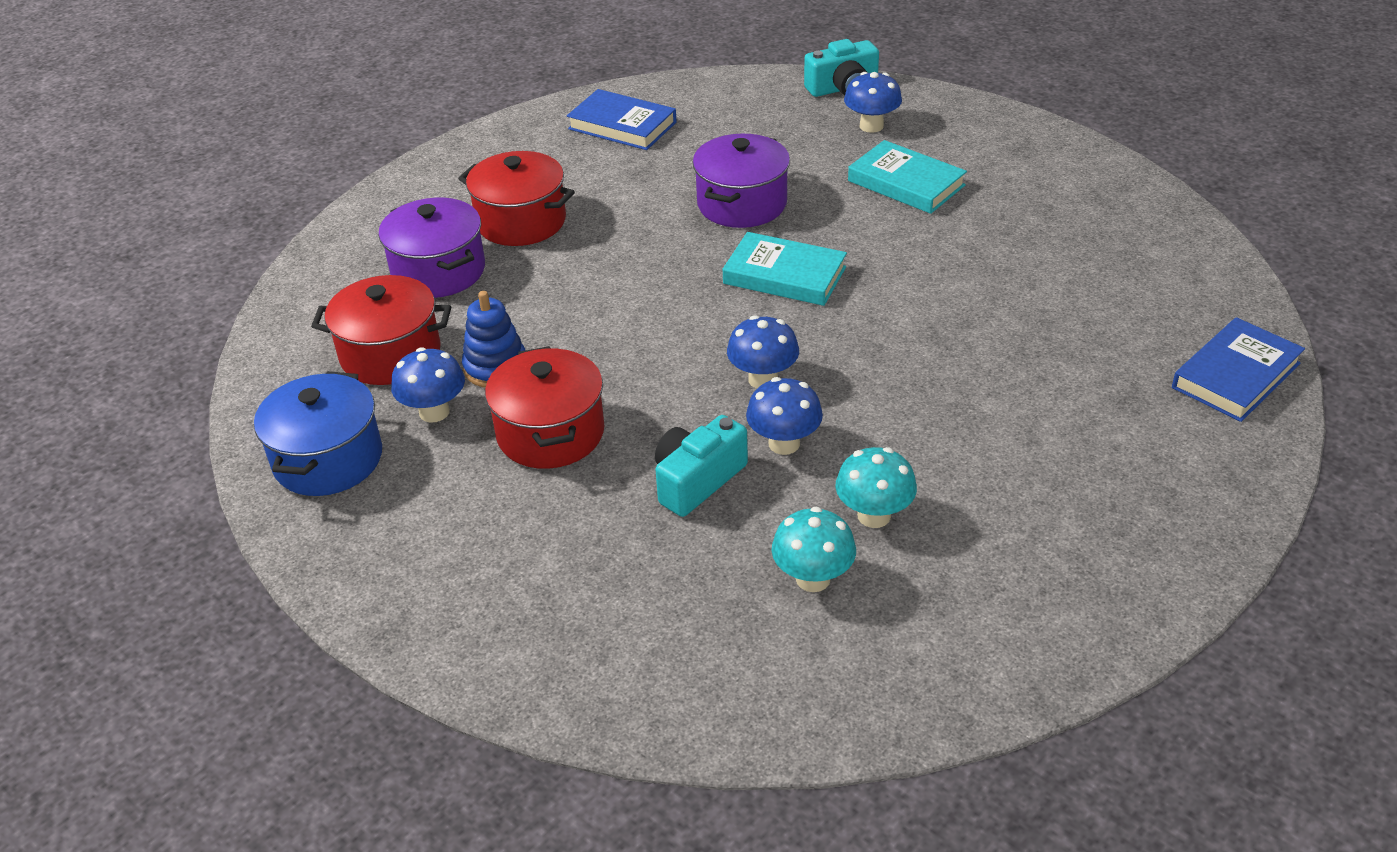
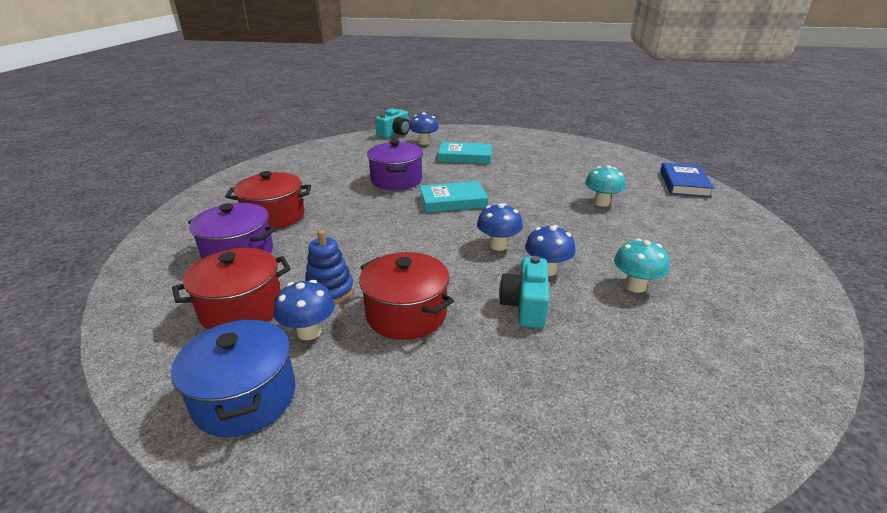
camera: 35 degrees left, 10 degrees down
(622, 125) = (296, 166): blue book -> none
(813, 578) = (652, 330): turquoise mushroom -> turquoise mushroom (601, 203)

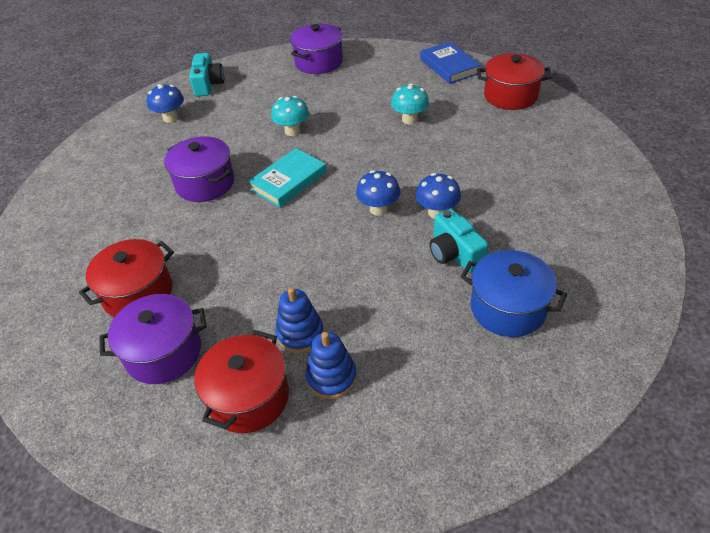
camera: 35 degrees left, 15 degrees up
(245, 397) = (355, 455): blue pot -> blue pot (508, 308)
(309, 332) = (331, 377): blue mushroom -> blue stacking toy
(395, 133) = (121, 119): turquoise camera -> turquoise camera (208, 84)
(406, 314) = (383, 314): red pot -> red pot (510, 96)
(465, 156) = (236, 119): turquoise book -> none
(567, 147) = (319, 62): none -> purple pot
(635, 286) = (505, 192): turquoise mushroom -> turquoise mushroom (292, 131)

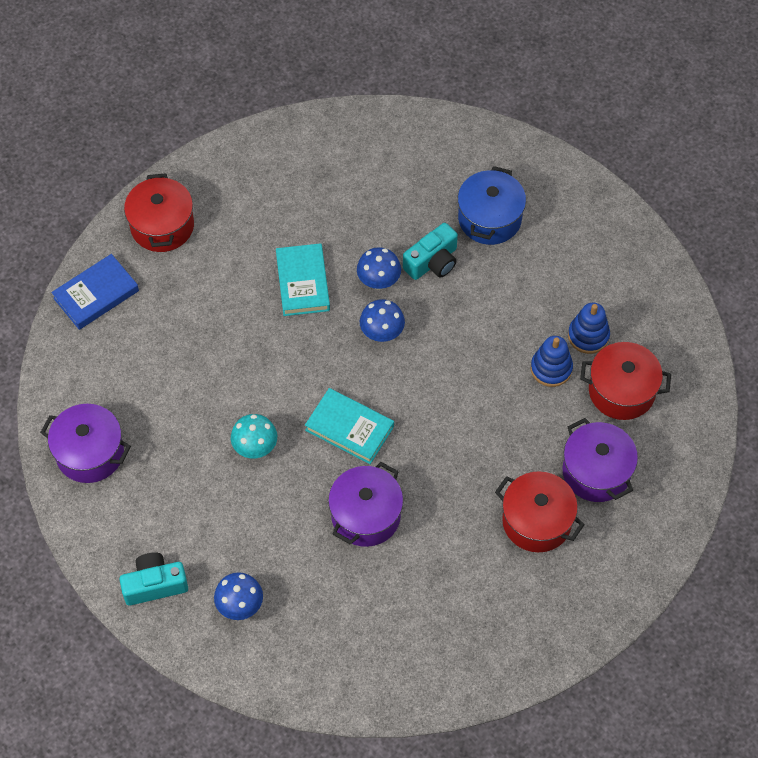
camera: 105 degrees left, 15 degrees up
(409, 119) = (220, 325): turquoise mushroom -> none
(443, 165) = (303, 282): none -> turquoise book

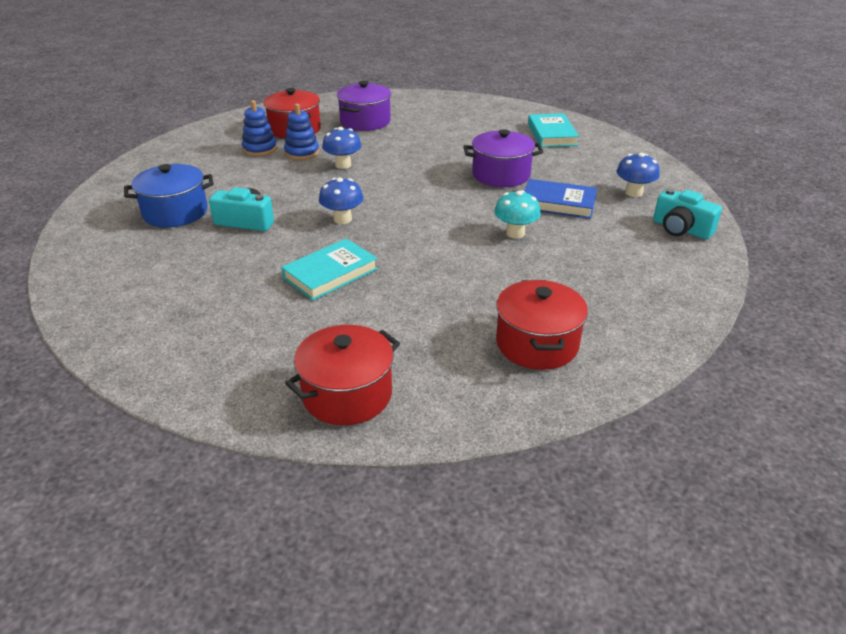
camera: 125 degrees left, 25 degrees down
(90, 453) = (644, 310): purple pot -> none
(96, 294) = (487, 398): blue book -> blue book (558, 203)
(349, 428) = (444, 203): turquoise book -> turquoise book (551, 134)
(378, 281) = (291, 238): blue mushroom -> blue mushroom (343, 165)
(536, 521) = (423, 127): red pot -> red pot (537, 344)

